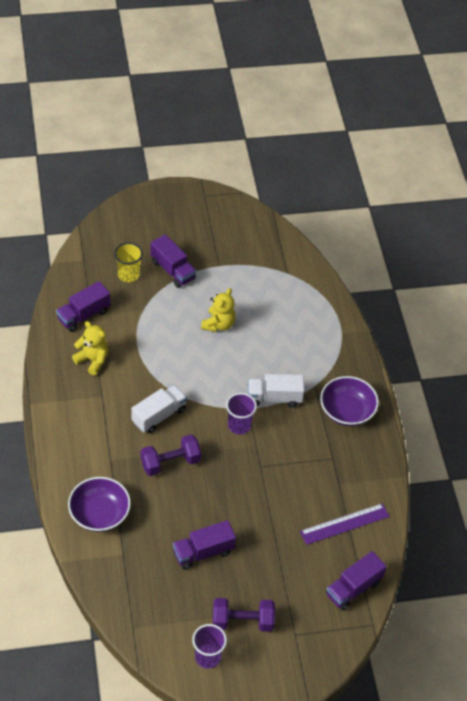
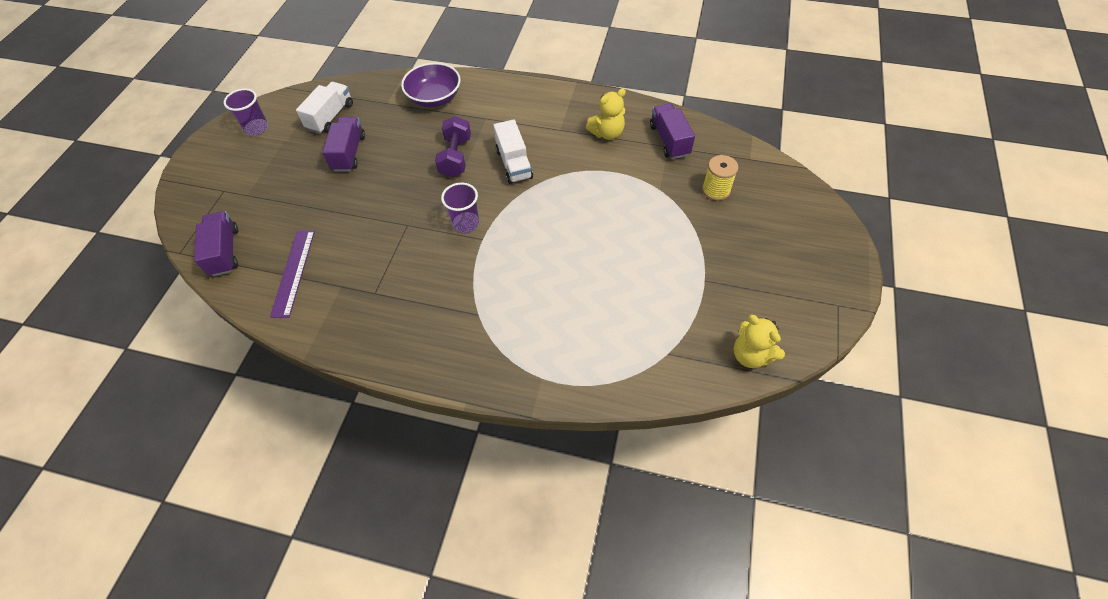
camera: 120 degrees right, 5 degrees up
(128, 274) = (716, 190): yellow cup -> yellow spool
(172, 270) = (710, 232): purple truck -> none
(218, 324) = (611, 250): yellow teddy bear -> yellow teddy bear (751, 355)
(242, 621) = (266, 159): purple dumbbell -> none
(274, 398) = (482, 267): white truck -> white truck (330, 117)
(347, 411) = (424, 333): purple bowl -> none

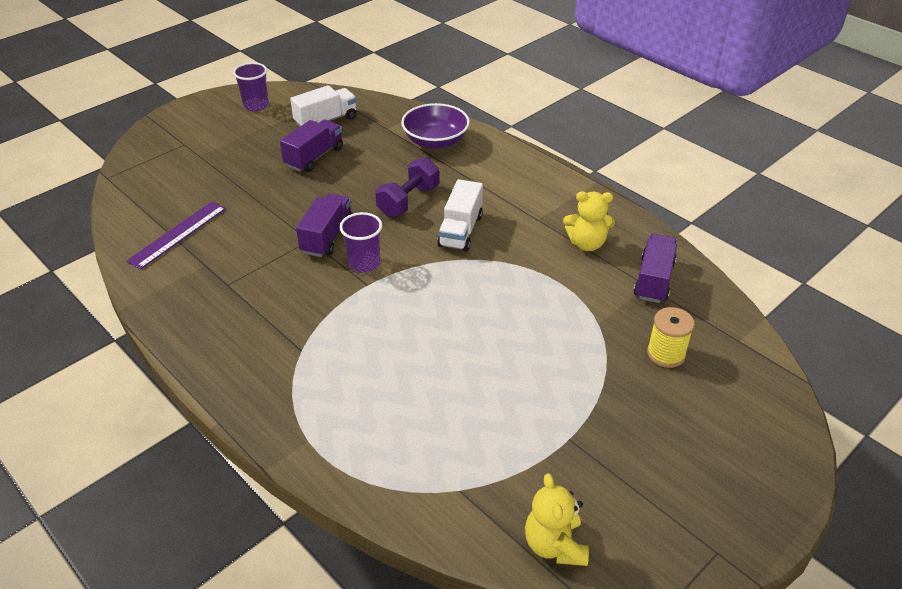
camera: 30 degrees right, 15 degrees down
(224, 252) = (140, 192): purple truck -> purple truck (327, 237)

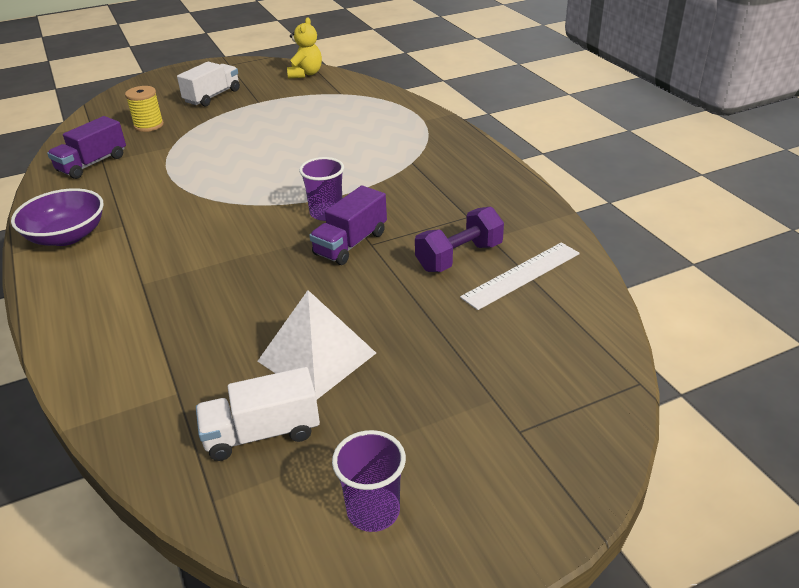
camera: 160 degrees left, 5 degrees down
(178, 234) = (521, 275): purple ruler -> white ruler
(314, 157) = (317, 357): purple truck -> white pyramid
(408, 201) = (237, 268): purple dumbbell -> purple dumbbell (459, 257)
(435, 141) = (130, 349): purple bowl -> purple bowl (67, 236)
(460, 231) = (209, 227): white truck -> white truck (212, 96)
(587, 243) = (107, 197): yellow teddy bear -> none

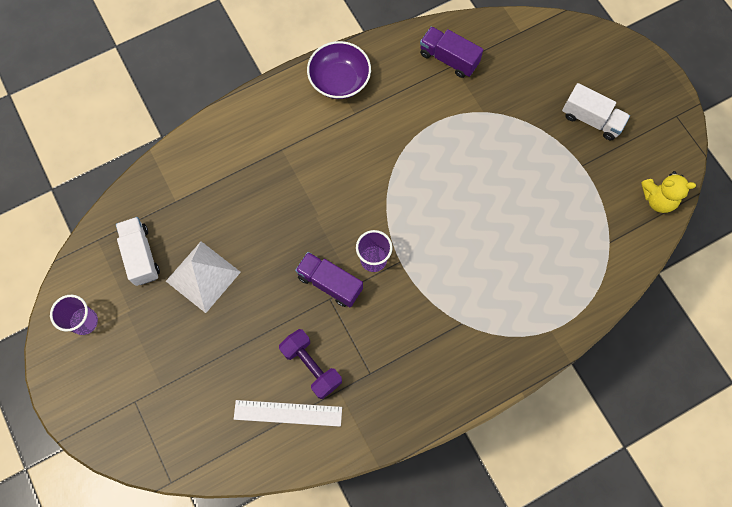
camera: 85 degrees right, 35 degrees up
(149, 125) = (523, 80): yellow spool -> none
(521, 275) = (288, 413): white ruler -> white ruler turned 45 degrees counterclockwise

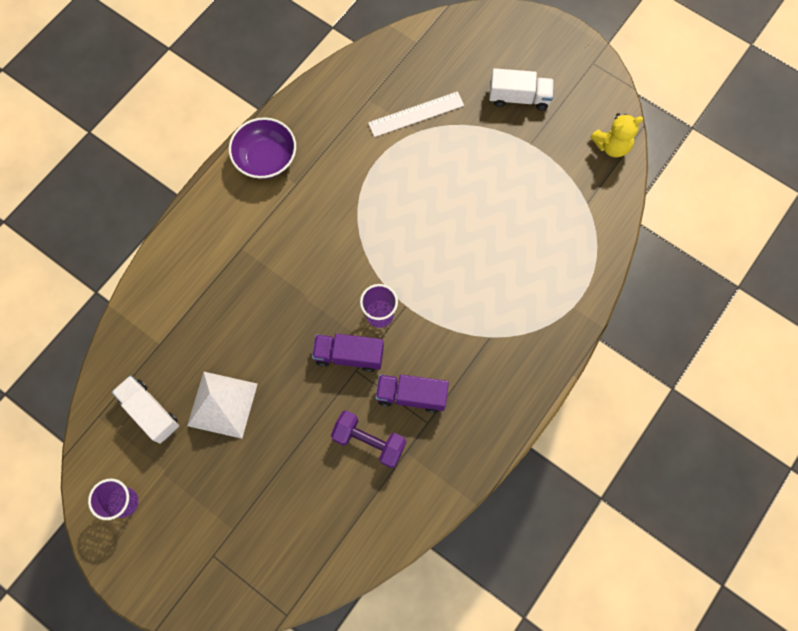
camera: 25 degrees left, 0 degrees up
(288, 413) = (367, 496): white ruler -> white ruler (416, 114)
(448, 59) = (361, 95): purple truck -> purple truck (411, 395)

